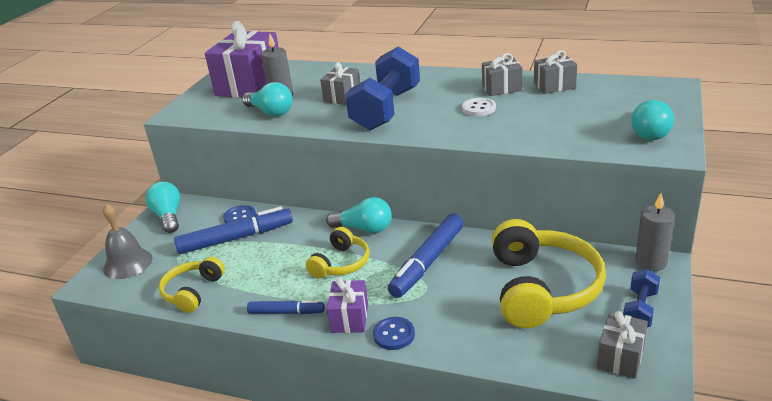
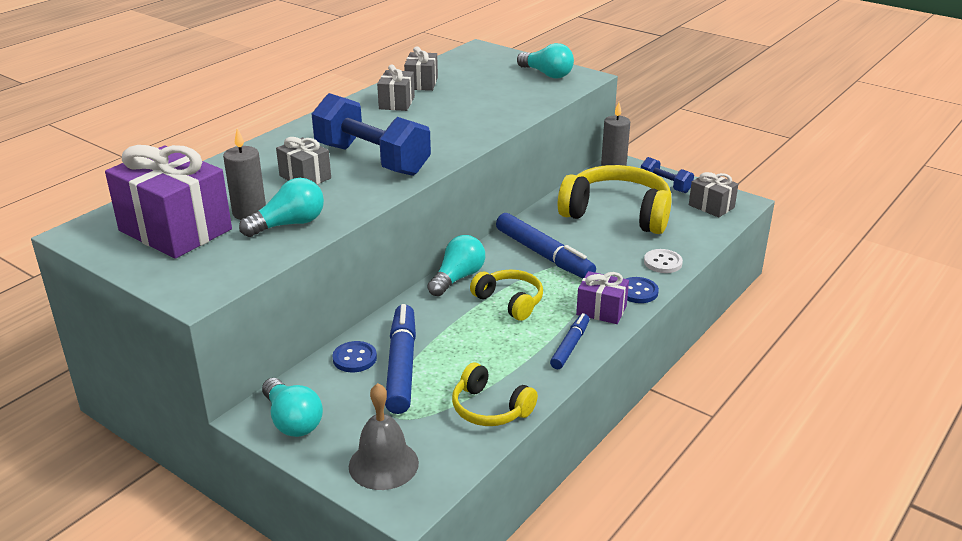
camera: 75 degrees left, 0 degrees up
(168, 216) = (292, 421): turquoise light bulb -> turquoise light bulb turned 120 degrees counterclockwise
(478, 108) = (427, 120): white button -> white button (662, 262)

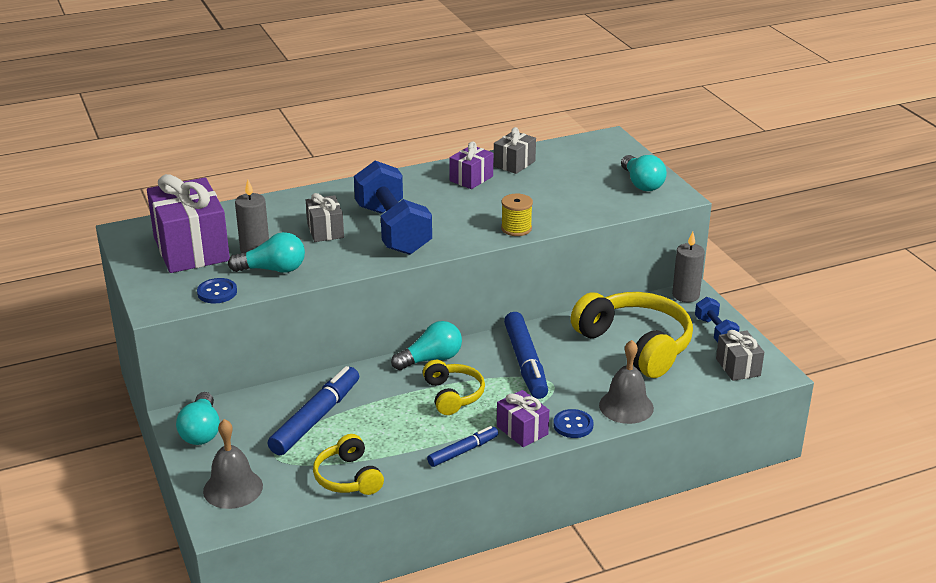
camera: 30 degrees right, 0 degrees up
(354, 358) = (287, 399): blue button -> blue button (217, 292)
(396, 103) = (471, 178): grey gift -> purple gift
(484, 131) = (516, 228): none -> yellow spool
(662, 262) = (626, 406): white button -> grey bell

